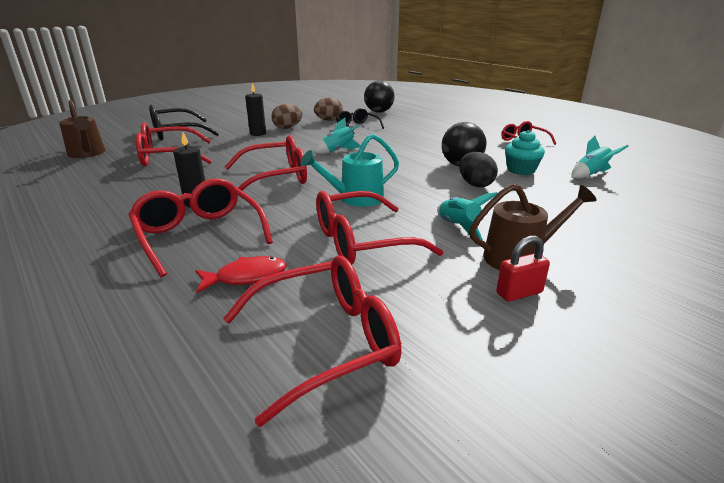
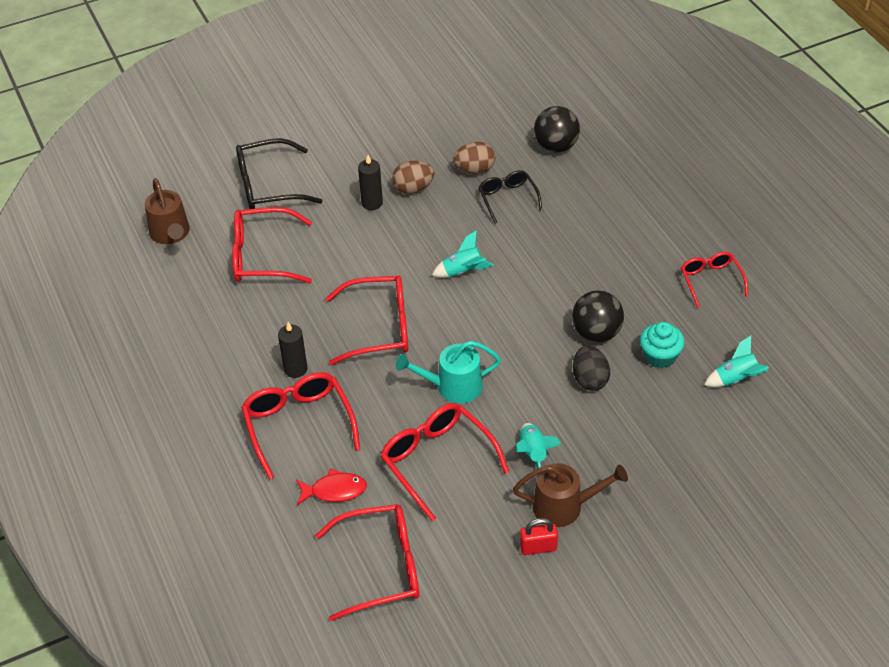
camera: 15 degrees right, 20 degrees up
(361, 242) = (437, 461): red glasses -> red glasses turned 60 degrees clockwise

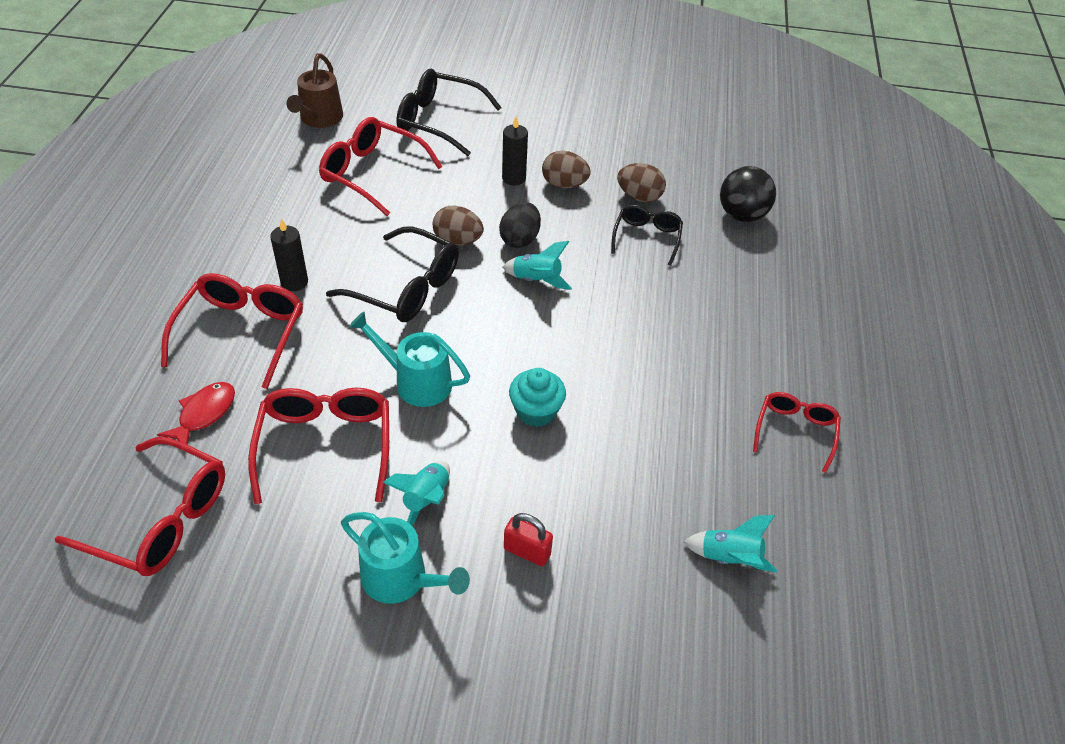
camera: 30 degrees right, 0 degrees up
(334, 490) = (204, 414): red fish -> red fish turned 90 degrees counterclockwise
(380, 273) = (457, 241): none -> brown egg
(380, 328) = (406, 288): red glasses -> black glasses
(538, 547) = (328, 607): red padlock -> red padlock (527, 551)
(564, 506) = (401, 579): brown watering can -> turquoise watering can
(590, 379) = (561, 458): black egg -> black egg (520, 239)
(596, 333) = (614, 414): black ball -> none
(660, 356) = (662, 479): turquoise cupcake -> turquoise cupcake (536, 411)

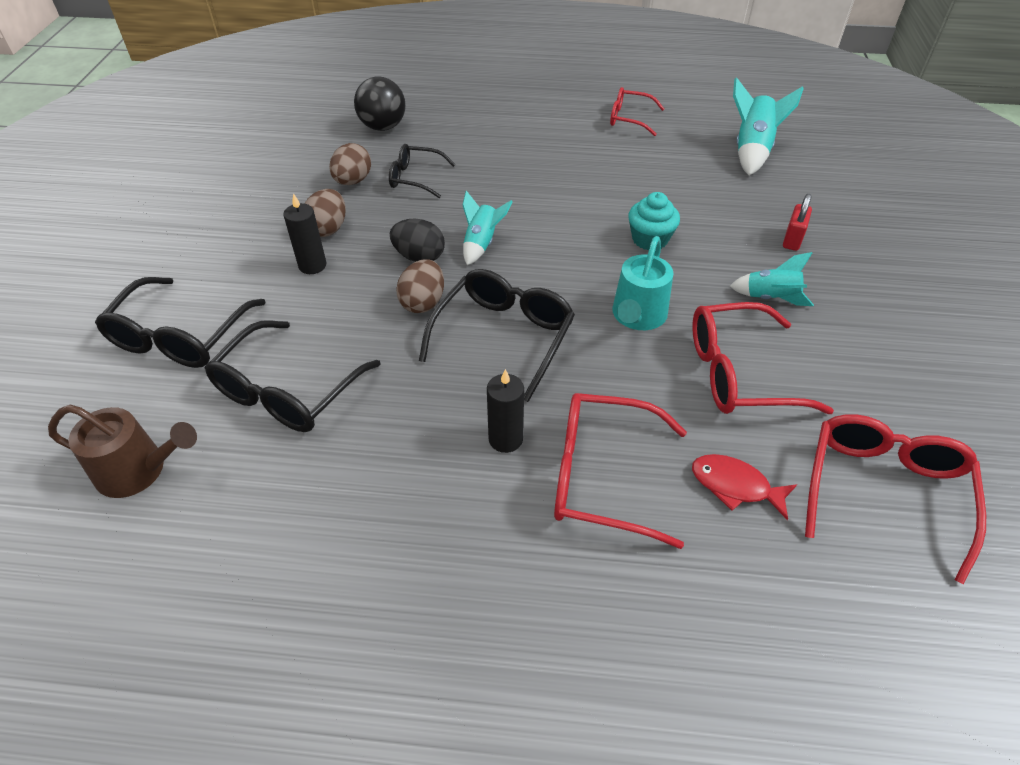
camera: 90 degrees left, 0 degrees up
(372, 173) = (287, 391): red glasses -> black glasses
(401, 579) = (853, 306): turquoise watering can -> none
(729, 558) = (752, 151): turquoise rocket -> turquoise rocket, size x1.53

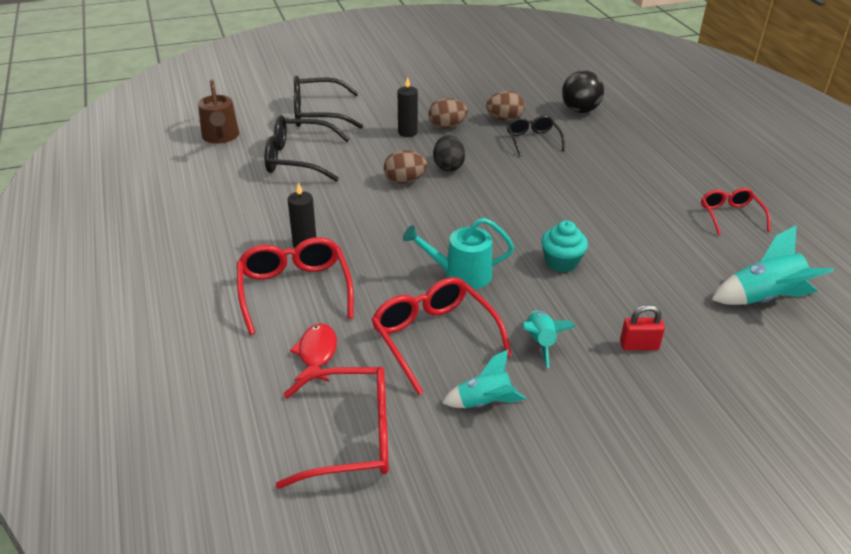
camera: 65 degrees right, 10 degrees down
(481, 244) = (484, 186): turquoise rocket -> turquoise rocket (484, 403)
(504, 336) = (396, 220): black glasses -> none

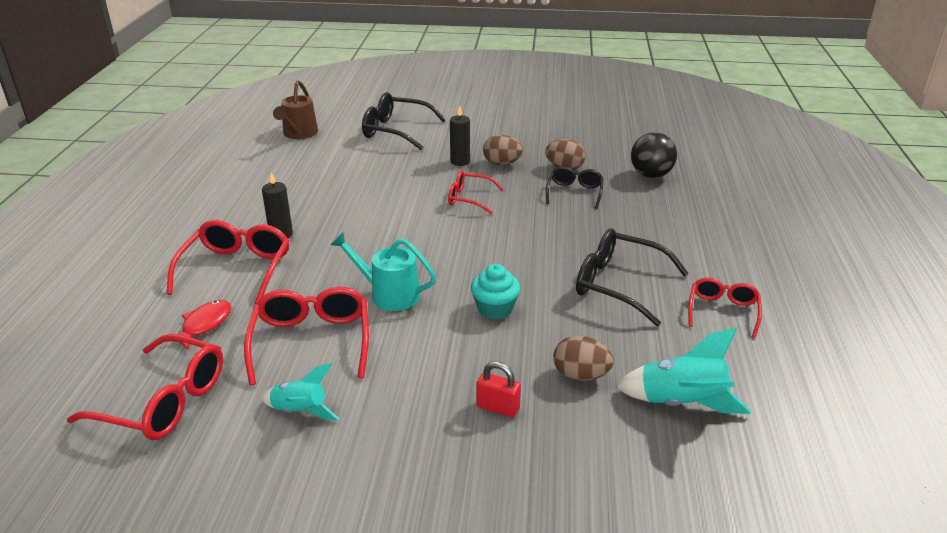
camera: 25 degrees right, 5 degrees down
(298, 159) = (343, 164): black glasses -> black glasses (618, 284)
(405, 181) = (417, 202): brown egg -> brown egg (580, 375)
(448, 166) = (469, 198): black egg -> red glasses
(540, 342) = (403, 375): turquoise rocket -> none

